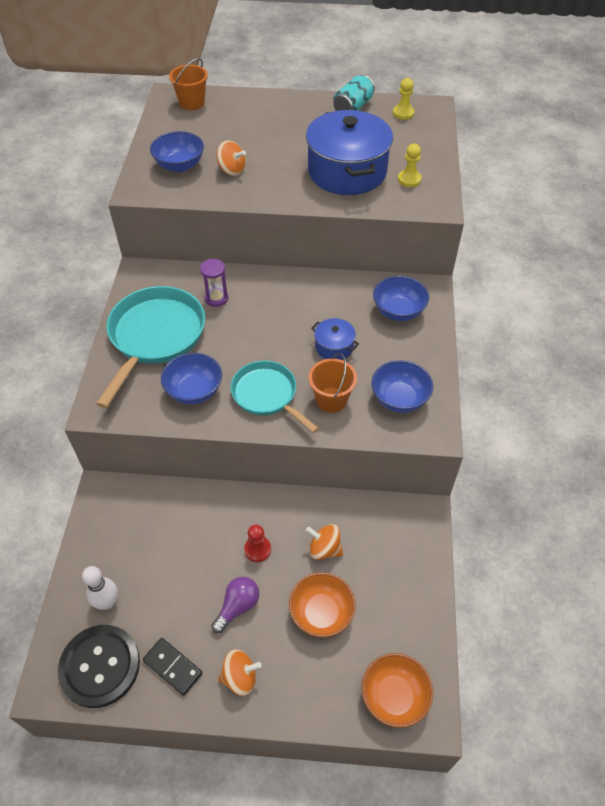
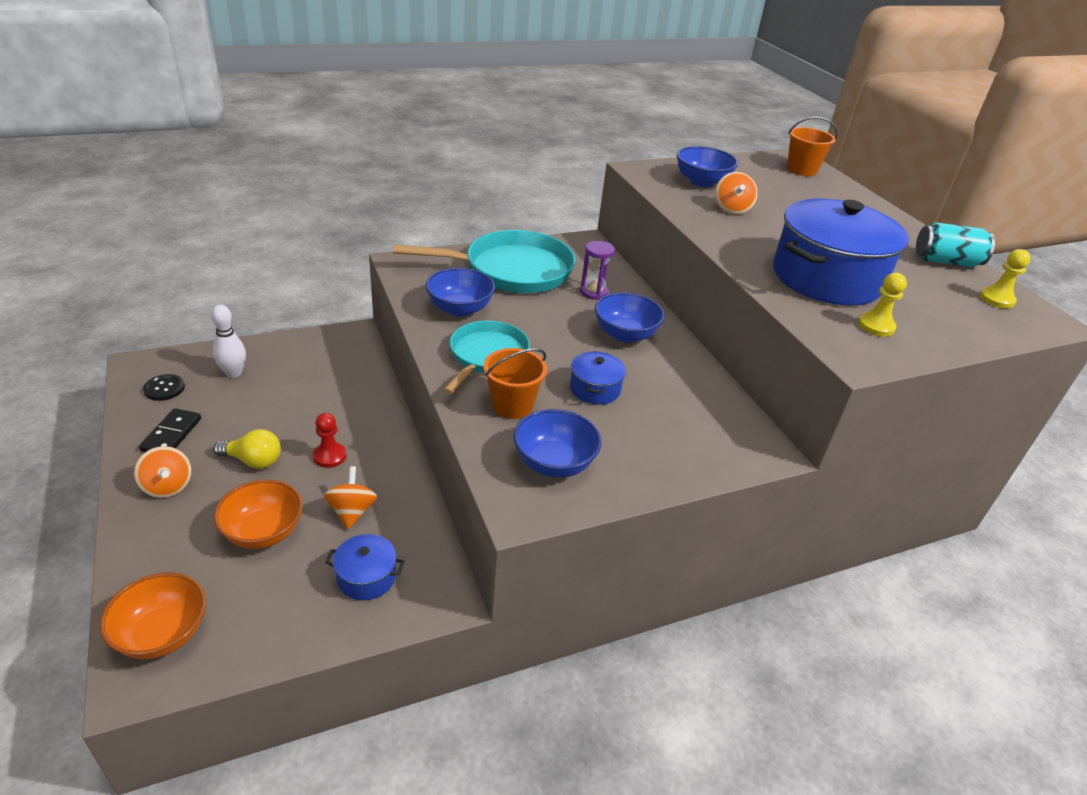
camera: 60 degrees right, 15 degrees down
(100, 666) = (164, 388): black button -> black button, size x0.47
(238, 606) = (253, 461): purple light bulb -> yellow light bulb
(390, 555) = (366, 577): none -> blue pot
(398, 311) = (700, 430): blue bowl -> blue bowl (625, 334)

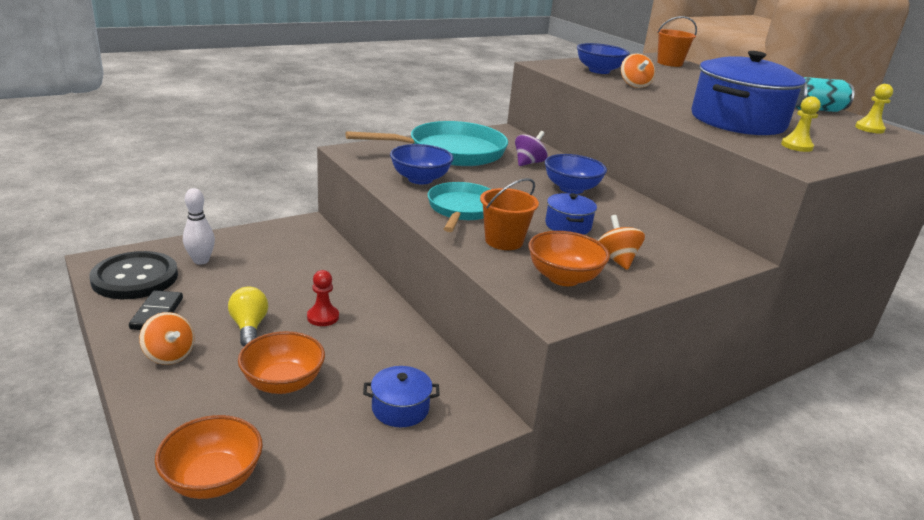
camera: 10 degrees left, 10 degrees down
(164, 388) = (135, 278): black button -> black button, size x2.12
(253, 461) = (249, 327): yellow light bulb -> yellow light bulb turned 105 degrees counterclockwise
(352, 511) = (363, 358): orange spinning top -> orange spinning top (616, 259)
(554, 463) = (563, 278): blue bowl -> orange bowl
(593, 292) = (529, 163): purple hourglass -> purple spinning top

